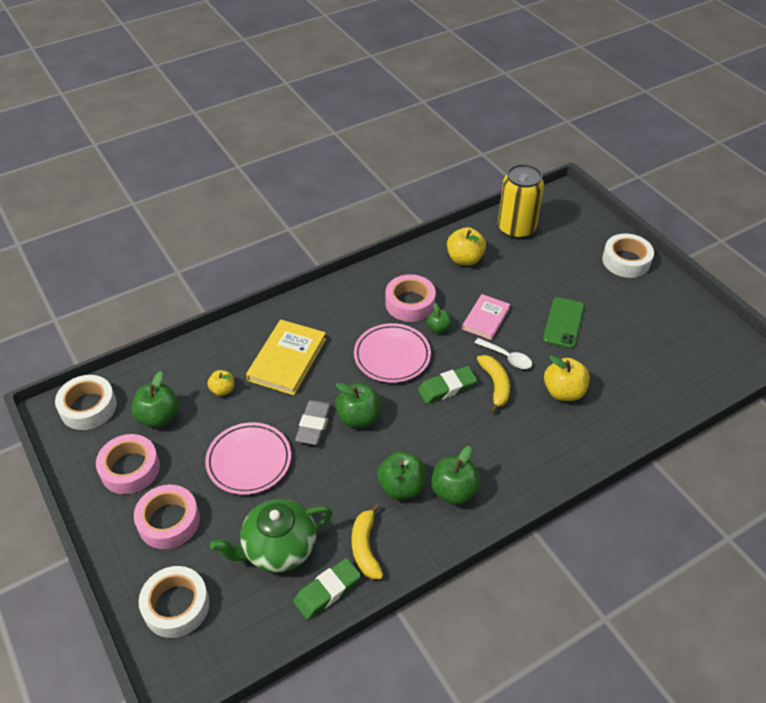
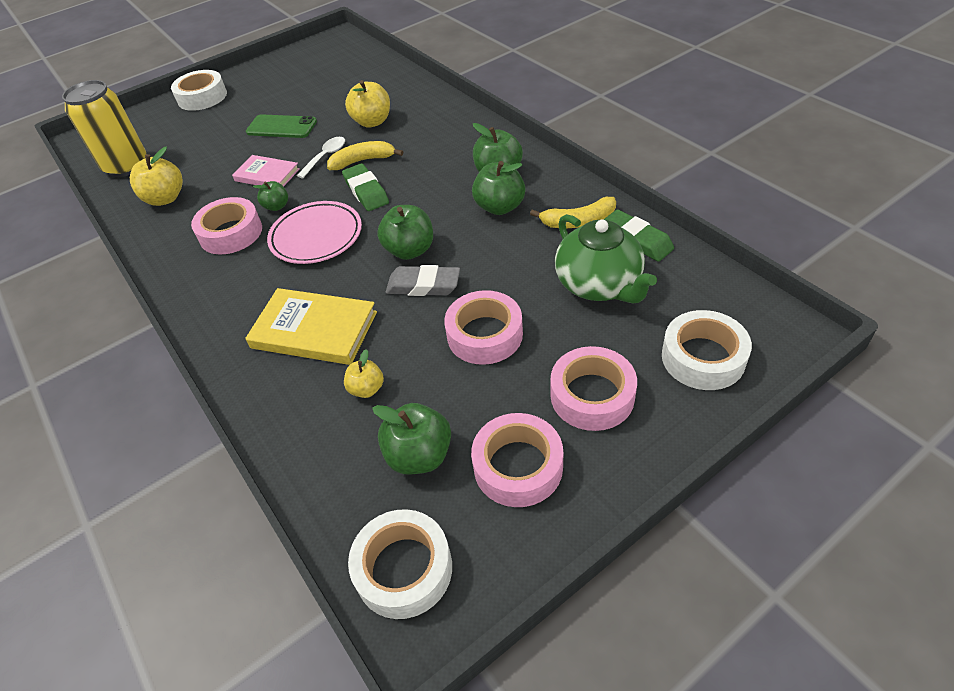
camera: 90 degrees left, 0 degrees up
(249, 461) = (485, 335): pink plate -> pink tape

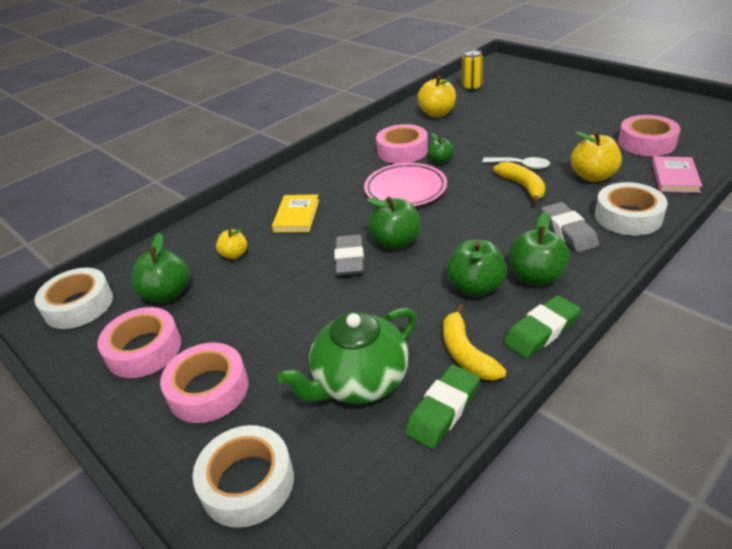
camera: 80 degrees right, 10 degrees down
(126, 166) = (472, 87): yellow can -> yellow can, size x0.55
(202, 97) = (582, 85): white tape -> white tape (628, 216)
(267, 175) = (482, 145): pink book -> pink book (674, 177)
(281, 127) = (557, 132): green phone -> none
(314, 330) = (296, 216): yellow book -> yellow book, size x0.64
(366, 191) = (475, 199): green eraser -> green eraser (541, 331)
(446, 148) = (568, 231): none -> grey eraser
(485, 335) = (288, 307): pink tape -> pink tape (646, 143)

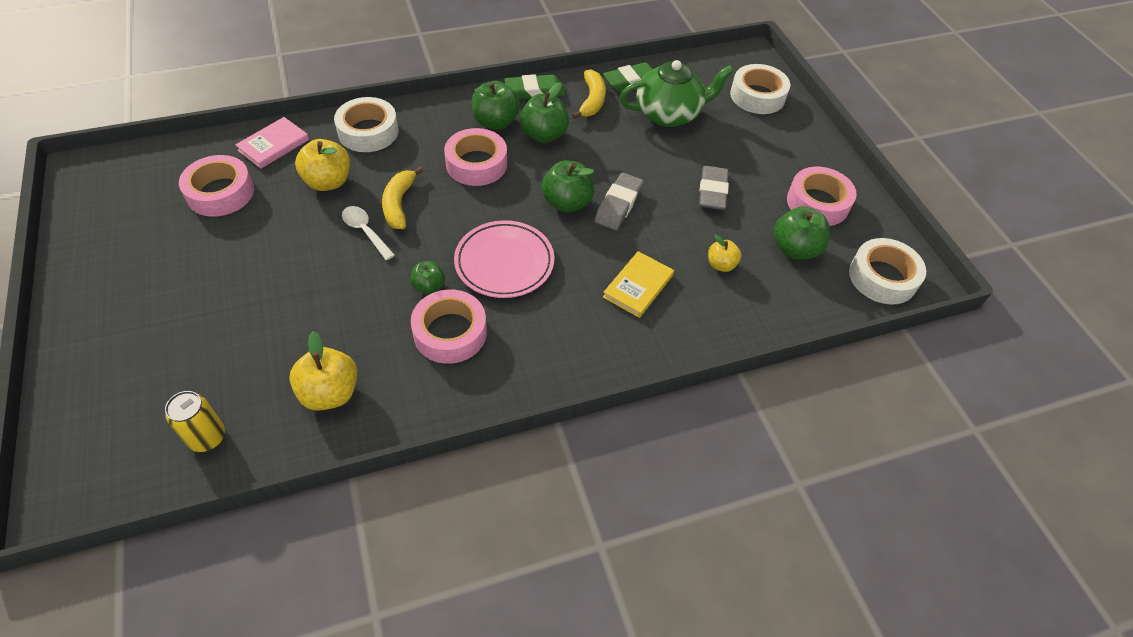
camera: 160 degrees left, 15 degrees up
(208, 390) = (771, 152): pink tape -> pink tape (476, 164)
(568, 231) = (427, 142): grey eraser -> grey eraser (712, 192)

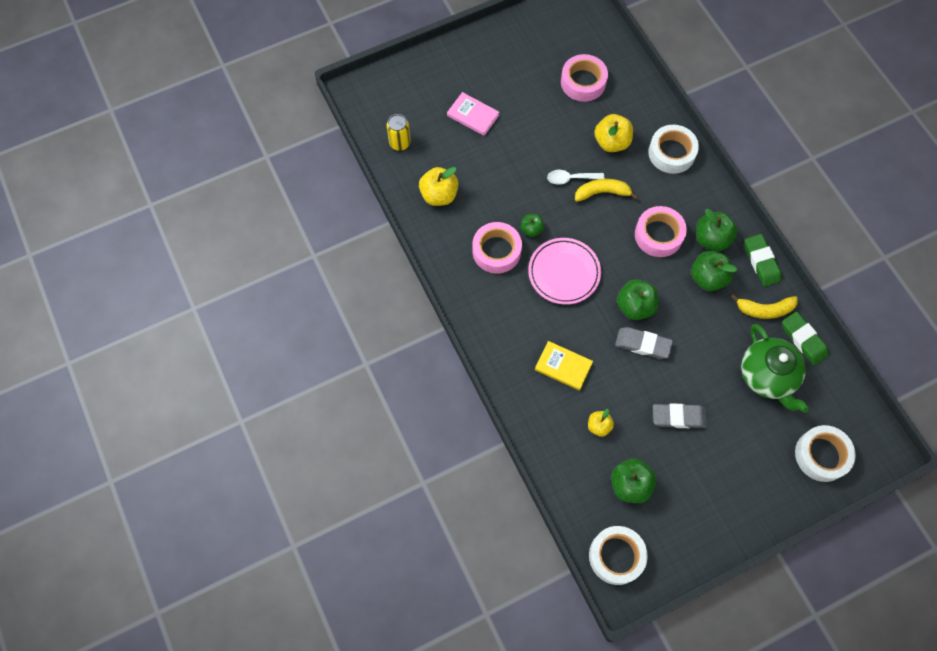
camera: 85 degrees right, 15 degrees up
(273, 145) = (638, 97): pink book -> pink book (473, 115)
(365, 231) = (571, 178): white spoon -> white spoon turned 135 degrees counterclockwise
(817, 203) = (689, 506): pink tape -> none

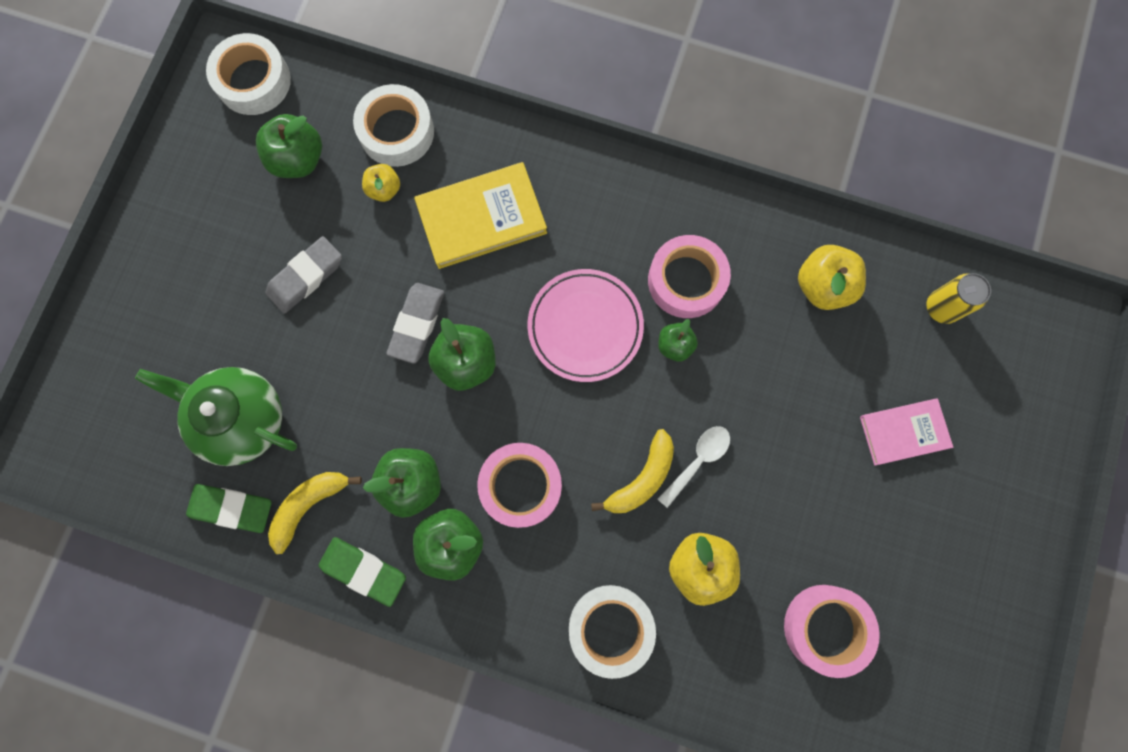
camera: 135 degrees right, 10 degrees up
(563, 366) = (481, 218): yellow book -> yellow book, size x1.55
(642, 344) = (417, 324): grey eraser -> grey eraser turned 45 degrees counterclockwise
(821, 455) = (110, 379): white tape -> white tape (397, 131)

